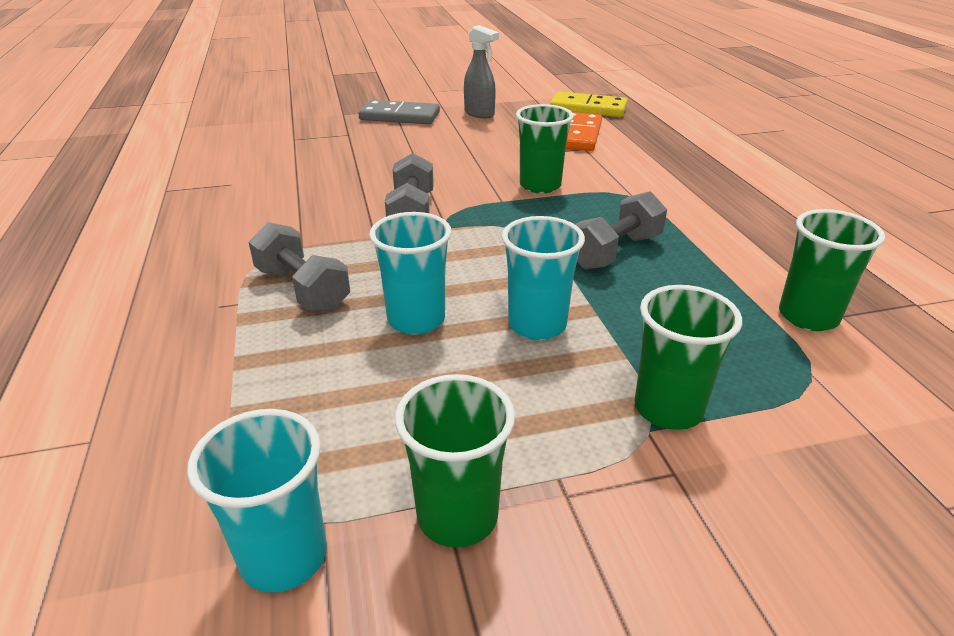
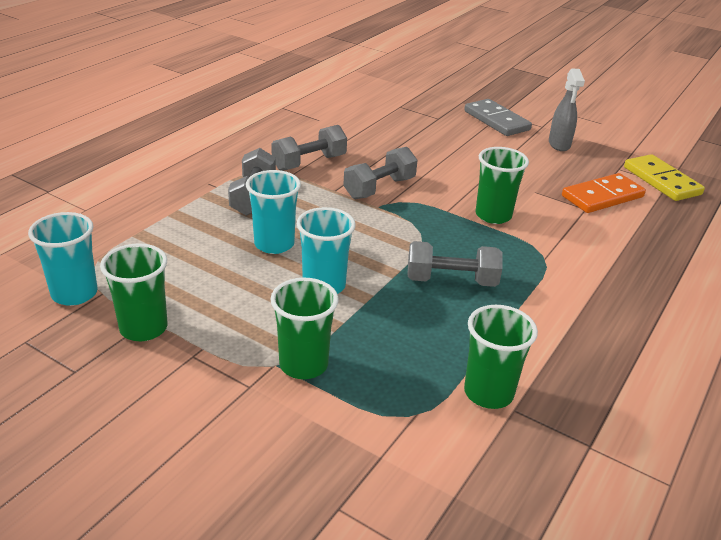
camera: 45 degrees right, 0 degrees up
(299, 226) = (309, 163): none -> grey dumbbell

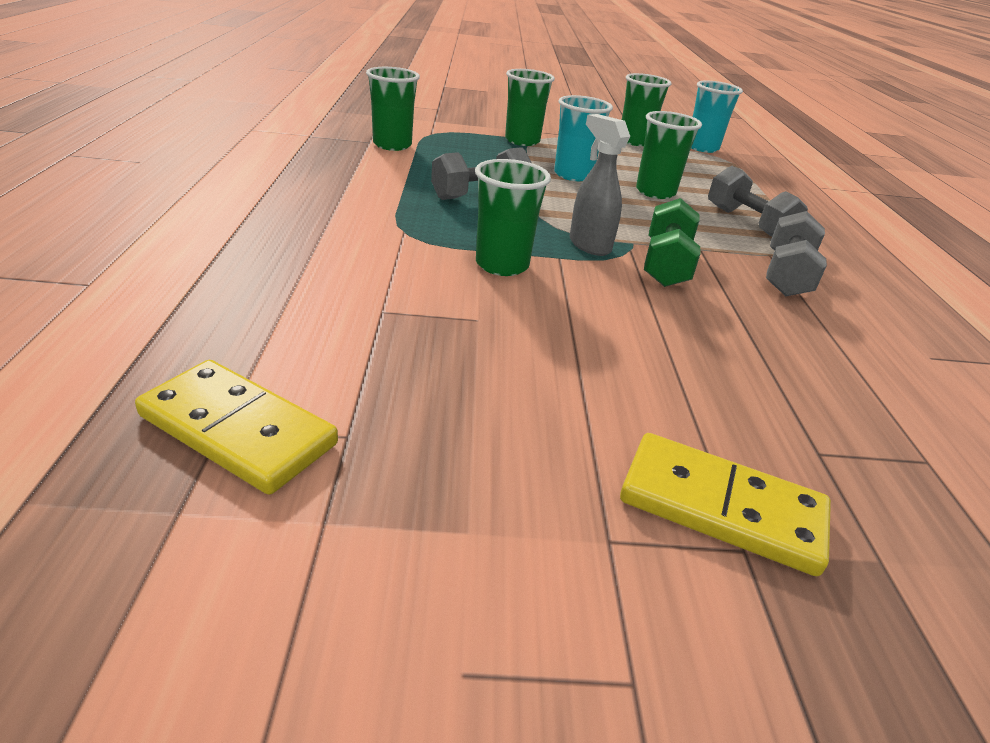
camera: 145 degrees right, 0 degrees up
(274, 244) = (655, 192): turquoise cup -> green cup
(379, 188) = (665, 264): grey dumbbell -> green dumbbell
(496, 120) = (721, 507): grey domino -> yellow domino
(559, 145) = (518, 470): grey spray bottle -> grey spray bottle (589, 245)
(602, 197) = (362, 343): orange domino -> none

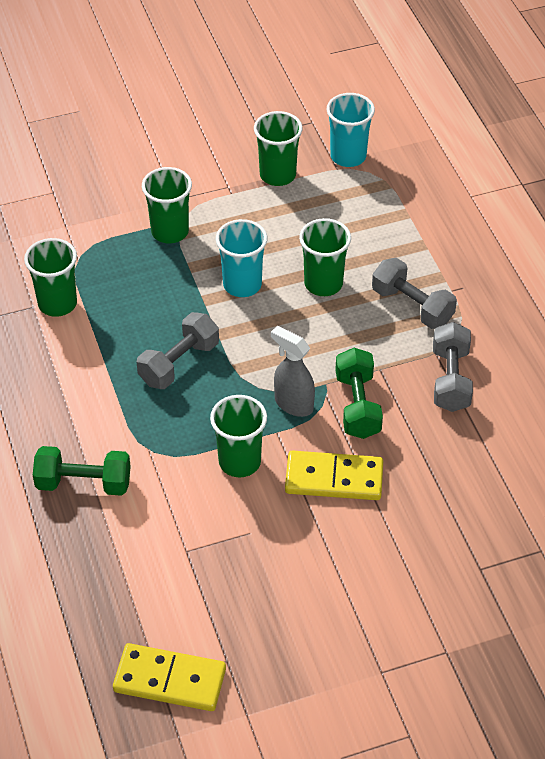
camera: 15 degrees left, 15 degrees up
(310, 233) = (84, 483): none -> green dumbbell
(721, 507) = (431, 630): yellow domino -> yellow domino (334, 479)

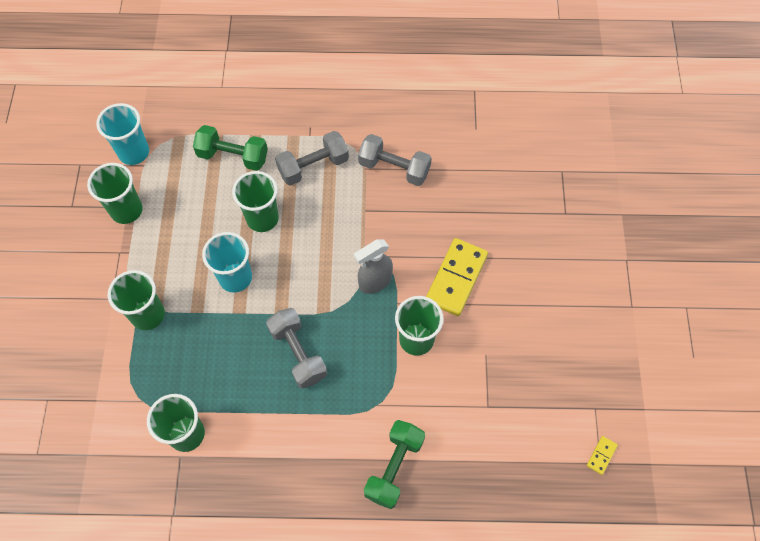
camera: 70 degrees left, 15 degrees up
(170, 680) = (601, 455): yellow domino -> yellow domino, size x0.43
(357, 405) = (394, 238): green dumbbell -> green dumbbell (233, 156)

